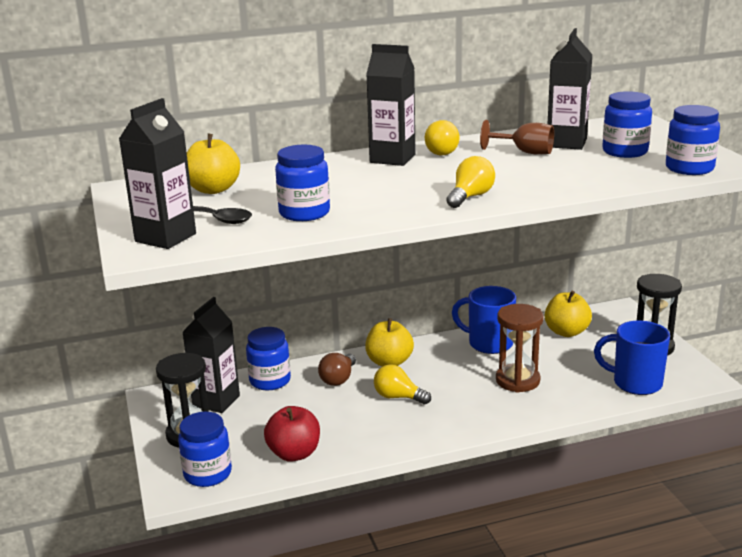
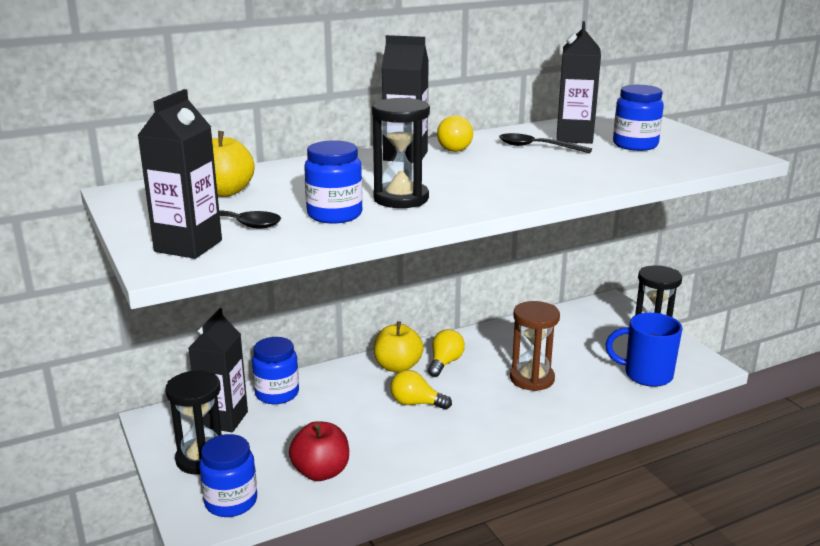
camera: 10 degrees left, 0 degrees up
(338, 379) = (349, 387): brown light bulb -> none
(371, 200) = (401, 199): none -> black hourglass
(470, 197) = (503, 193): yellow light bulb -> yellow light bulb (445, 363)
(489, 343) = (493, 342): blue mug -> none
(525, 152) = (537, 147): brown goblet -> black spoon
(566, 332) = (565, 326): yellow apple -> none
(689, 168) = (705, 160): blue jar -> none

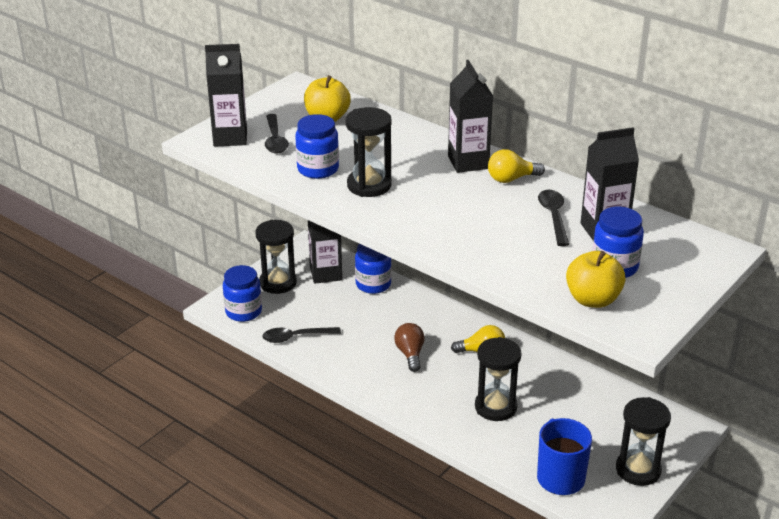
camera: 65 degrees right, 10 degrees up
(321, 472) = (296, 337): red apple -> black spoon
(398, 367) = (455, 329): yellow apple -> yellow apple (593, 299)
(416, 403) = (410, 354): yellow light bulb -> brown light bulb
(532, 379) = (495, 407): brown hourglass -> black hourglass

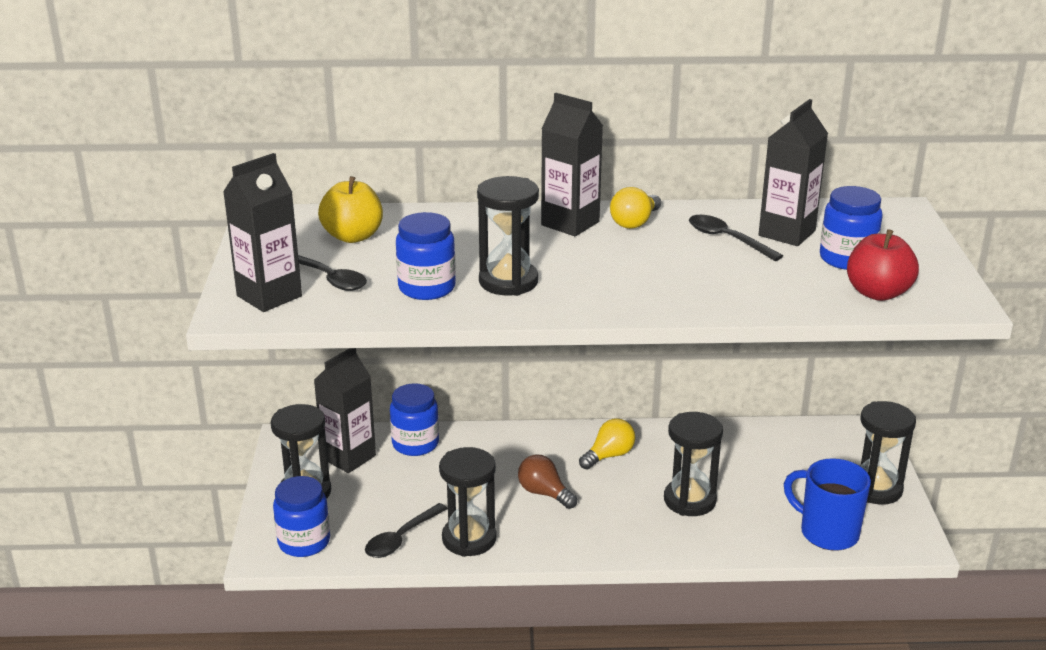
camera: 40 degrees left, 5 degrees down
(332, 358) = (469, 539): none -> black hourglass
(593, 299) = (877, 293): yellow apple -> red apple

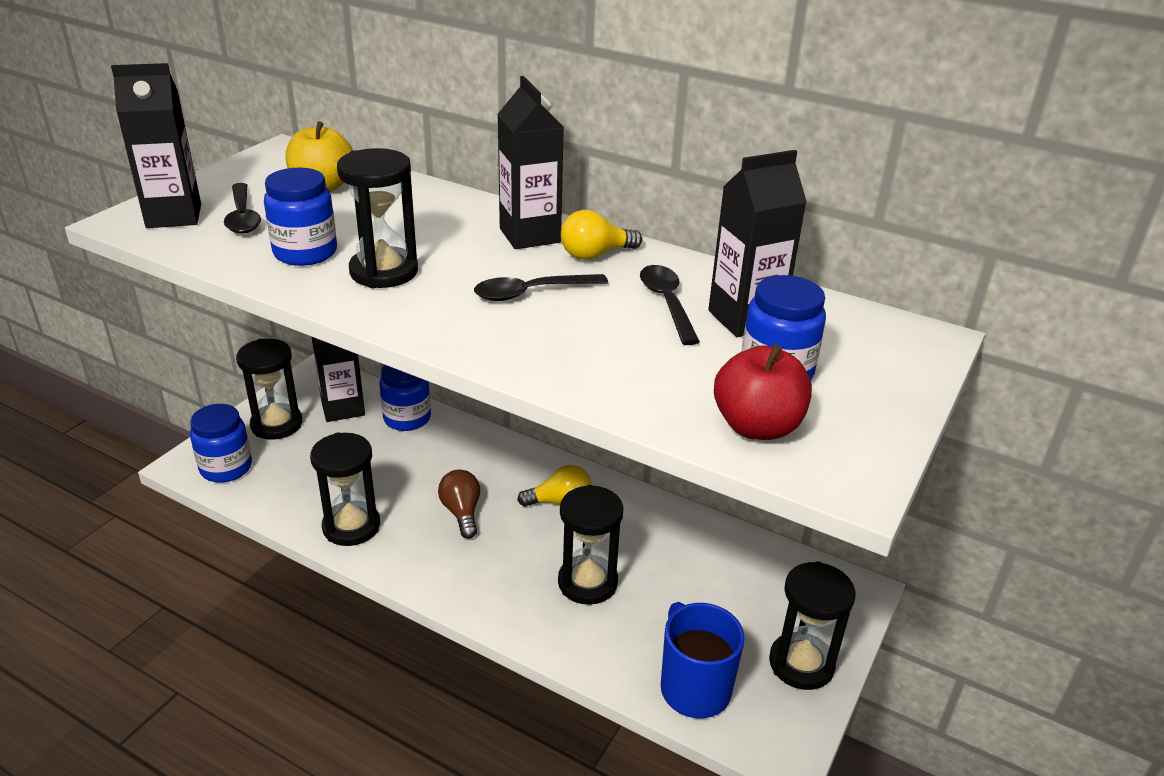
camera: 30 degrees right, 5 degrees up
(401, 538) = (300, 500): black spoon -> black spoon (532, 293)

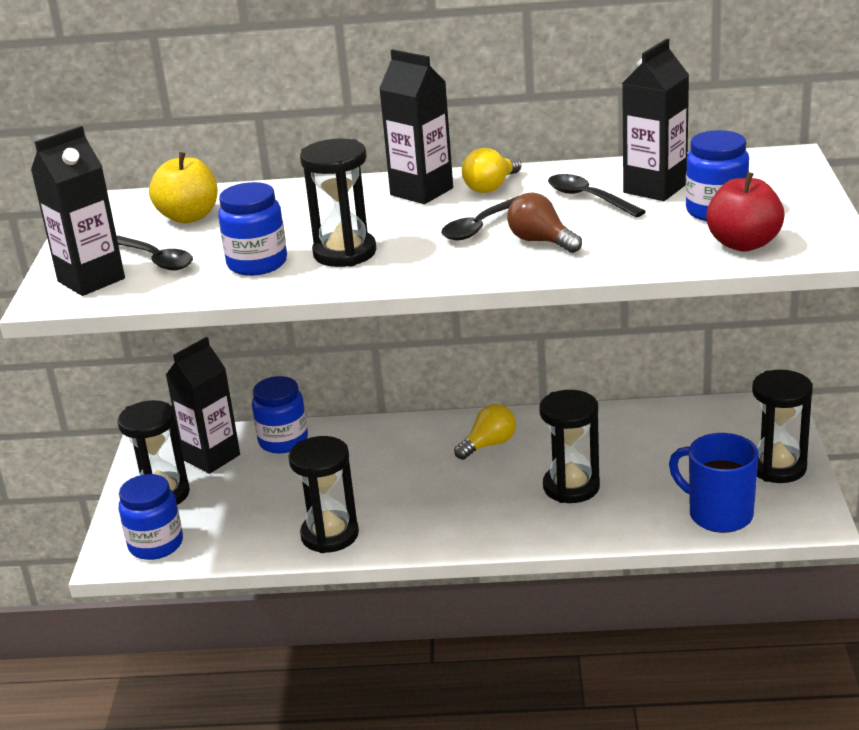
camera: 25 degrees left, 5 degrees down
(461, 512) = (415, 486): brown light bulb -> brown light bulb (541, 241)

